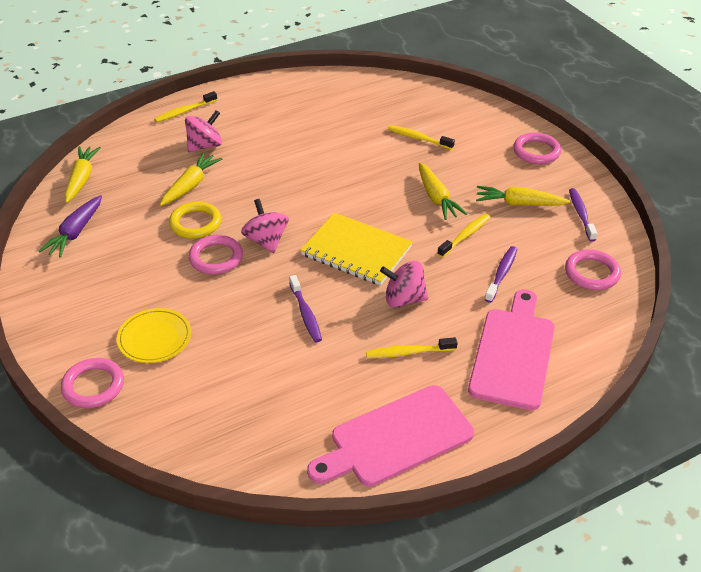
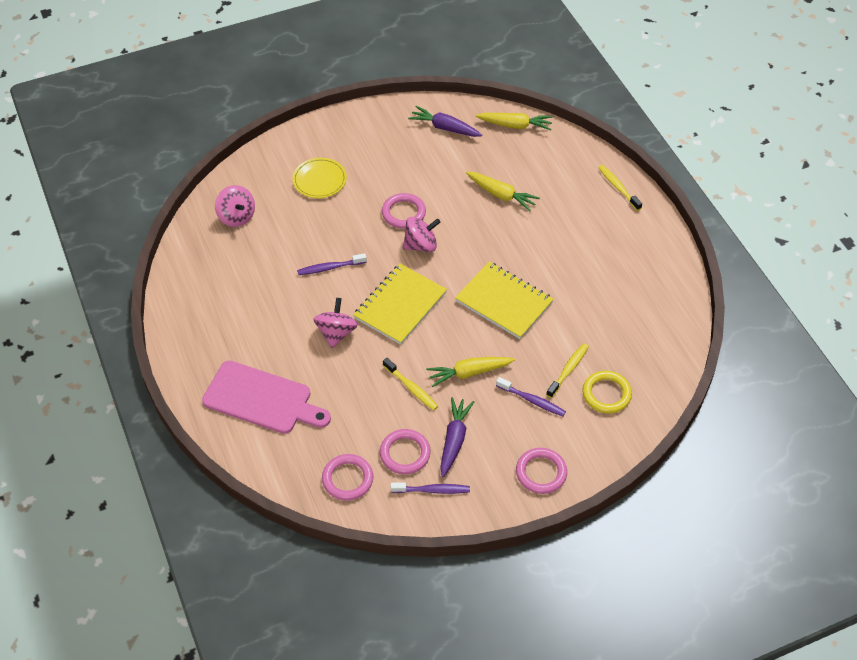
camera: 95 degrees right, 10 degrees up
(93, 386) = (280, 151): pink ring -> pink ring (405, 453)
(195, 223) = (449, 199): yellow ring -> yellow ring (606, 394)
(205, 146) = (560, 203): pink spinning top -> pink spinning top (236, 217)
(341, 178) = (504, 302): none -> yellow notebook
(396, 438) = (197, 313): pink cutting board -> none
(408, 352) = (276, 329): yellow toothbrush -> none
(501, 274) = (356, 407): purple toothbrush -> purple toothbrush (532, 400)
(519, 203) = (454, 440): yellow carrot -> purple carrot

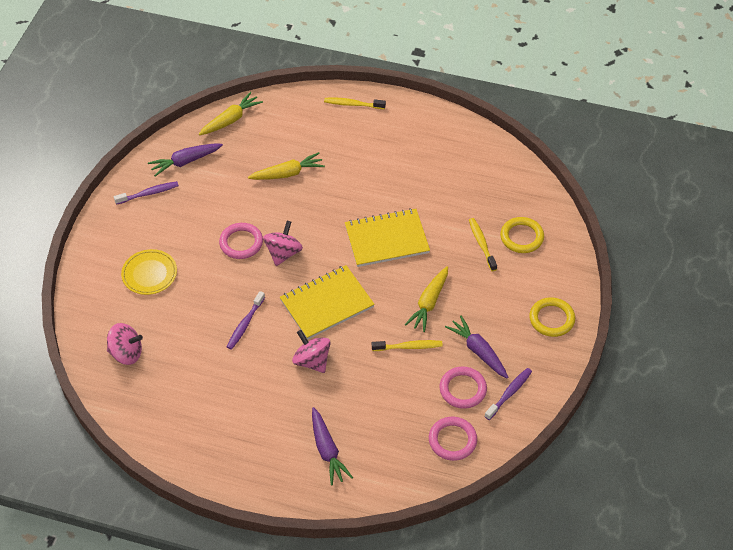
camera: 50 degrees left, 0 degrees up
(262, 399) = (327, 450): pink cutting board -> purple carrot
(400, 305) = (327, 303): yellow notebook -> yellow notebook turned 75 degrees clockwise
(532, 400) = (488, 282): purple toothbrush -> purple toothbrush (148, 193)
(541, 472) = (551, 319): pink ring -> yellow ring

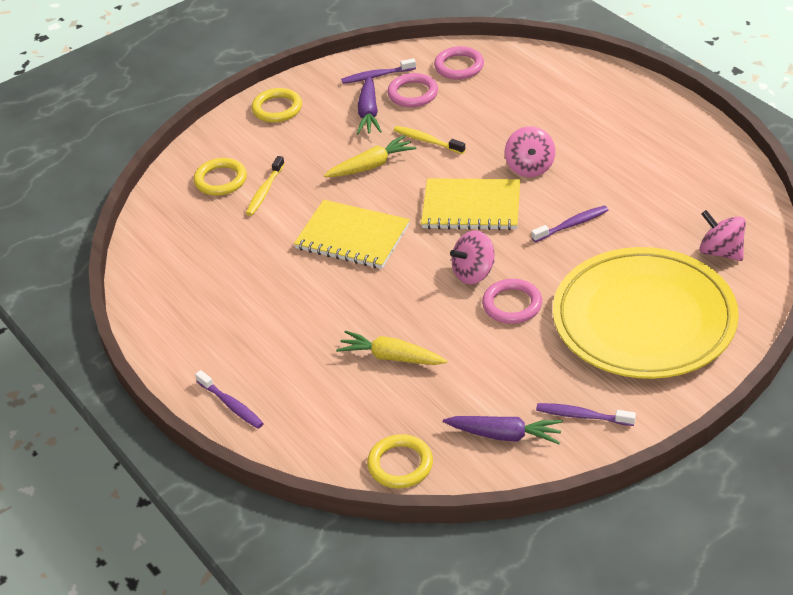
camera: 140 degrees left, 10 degrees down
(149, 274) = (644, 319): yellow plate -> yellow plate, size x2.40
(231, 120) = (400, 465): yellow carrot -> yellow ring
(327, 450) = (575, 100): purple carrot -> none
(352, 104) = (231, 405): yellow toothbrush -> purple toothbrush

